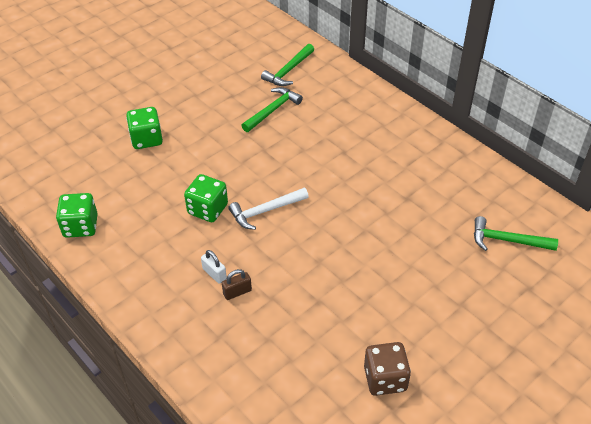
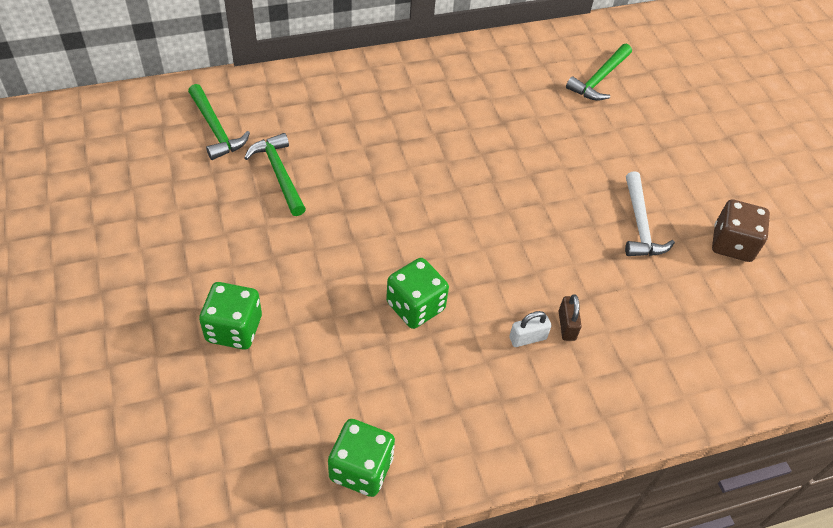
camera: 70 degrees left, 5 degrees up
(265, 211) = (452, 250): white hammer -> white hammer (640, 225)

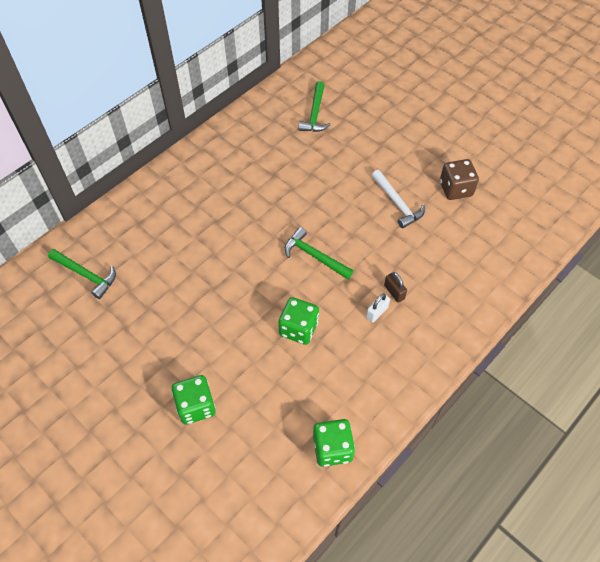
camera: 25 degrees left, 5 degrees up
(279, 173) = (152, 285): green hammer -> green hammer (314, 256)

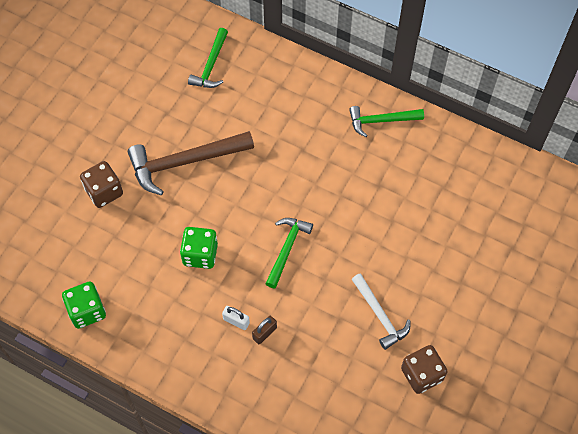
camera: 75 degrees right, 5 degrees up
(190, 322) = (184, 162): none -> brown hammer
(196, 406) = (104, 192): green dice -> brown dice
(315, 114) = (480, 204): green hammer -> green hammer (381, 121)
(397, 203) = (380, 315): white hammer -> white hammer turned 75 degrees counterclockwise

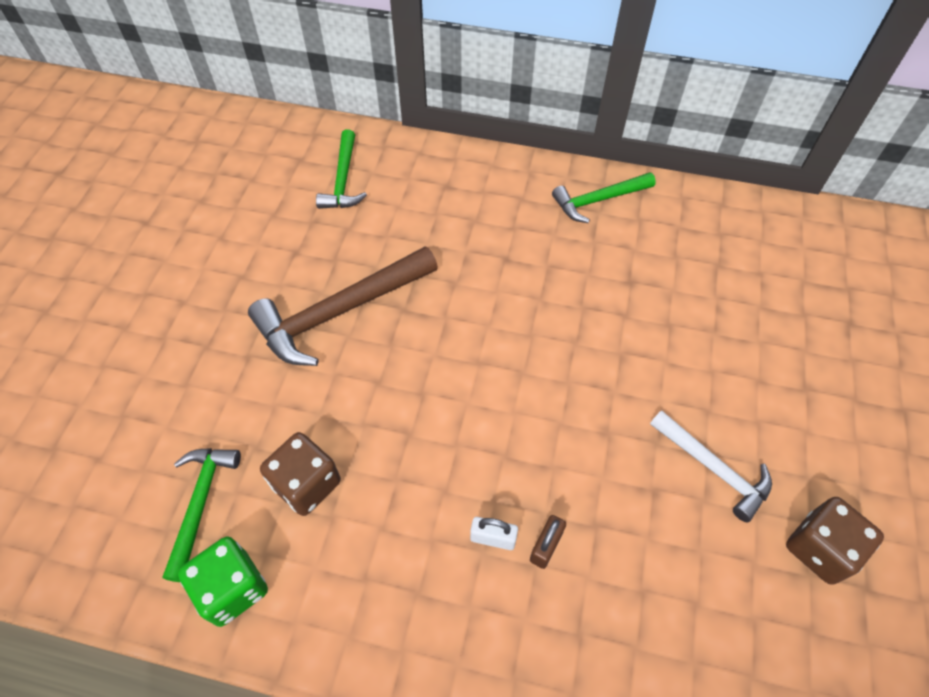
camera: 15 degrees left, 5 degrees down
(104, 192) = (223, 382): brown dice -> brown dice (306, 484)
(200, 254) = (402, 443): green dice -> none
(287, 249) = (533, 401): green hammer -> green hammer (201, 503)

